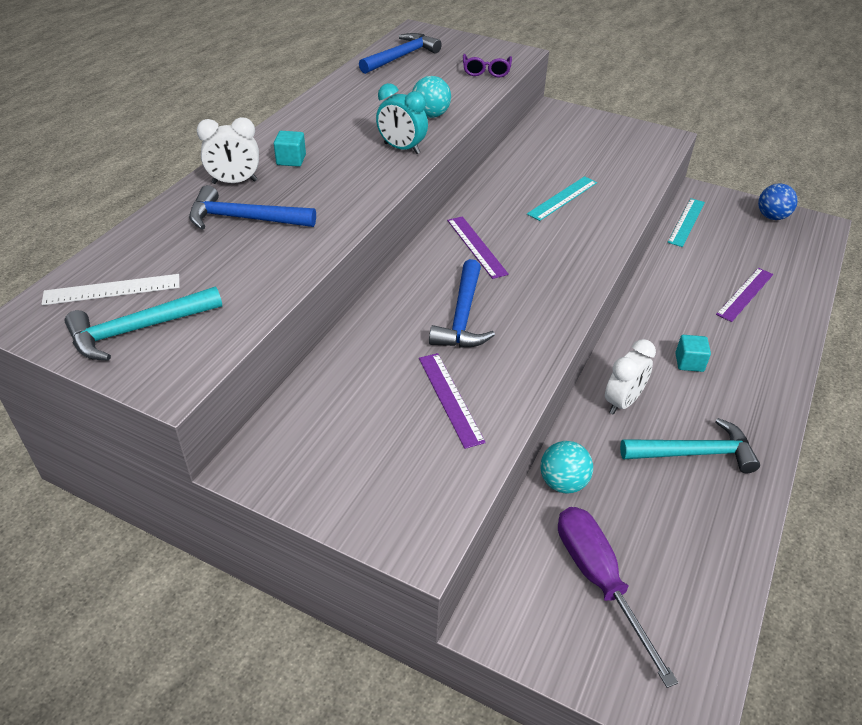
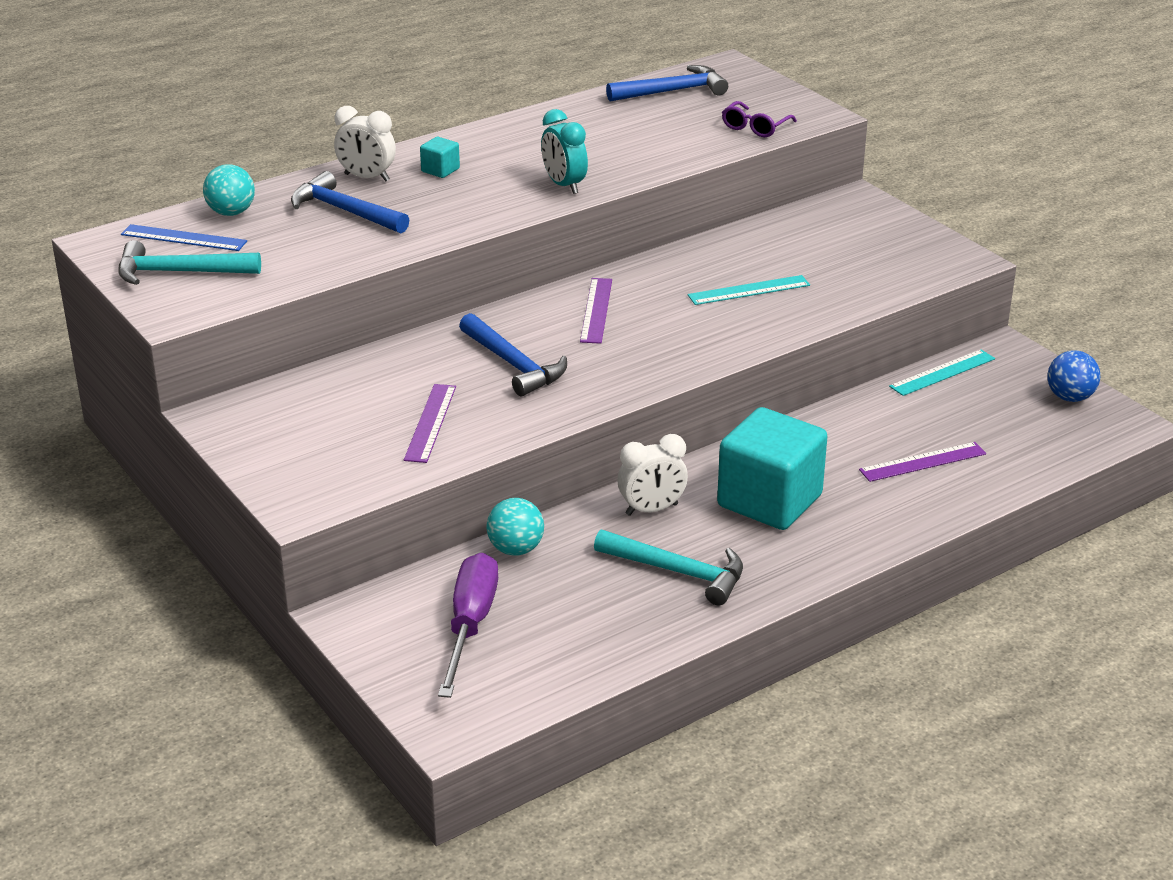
camera: 30 degrees right, 10 degrees down
(112, 289) = (184, 238): white ruler -> blue ruler
(430, 115) = (633, 160): turquoise ball -> turquoise ball (231, 213)
(462, 316) = (513, 364): blue hammer -> blue hammer turned 75 degrees counterclockwise
(689, 362) = (769, 501): turquoise cube -> turquoise cube, size x2.45

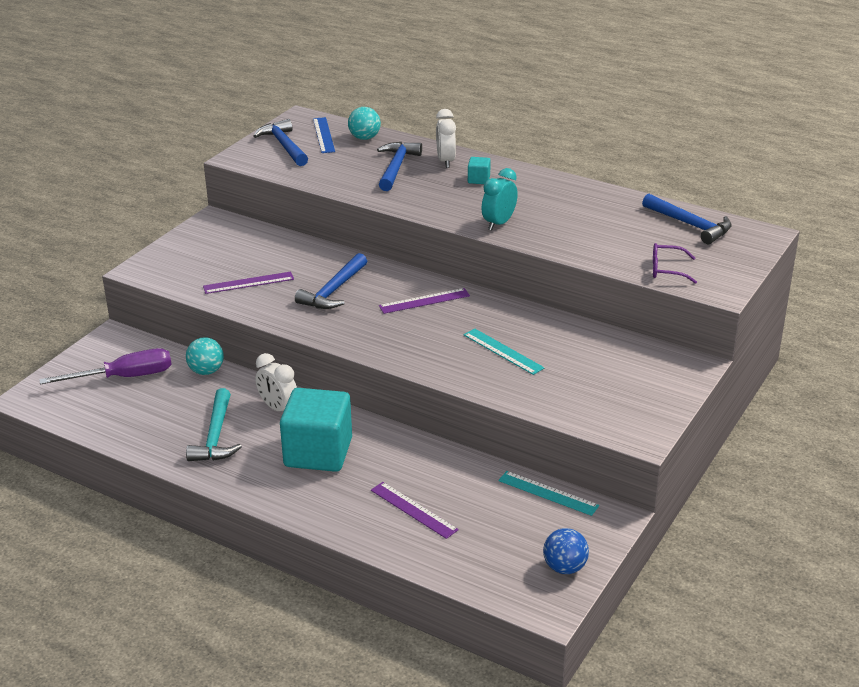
camera: 65 degrees right, 0 degrees up
(179, 272) = (284, 145): turquoise hammer -> blue hammer

